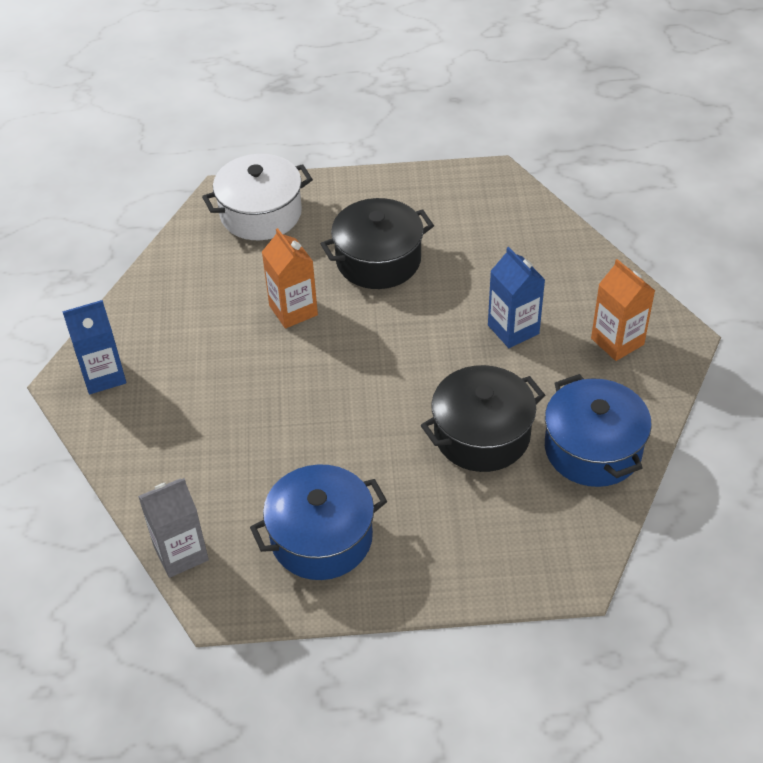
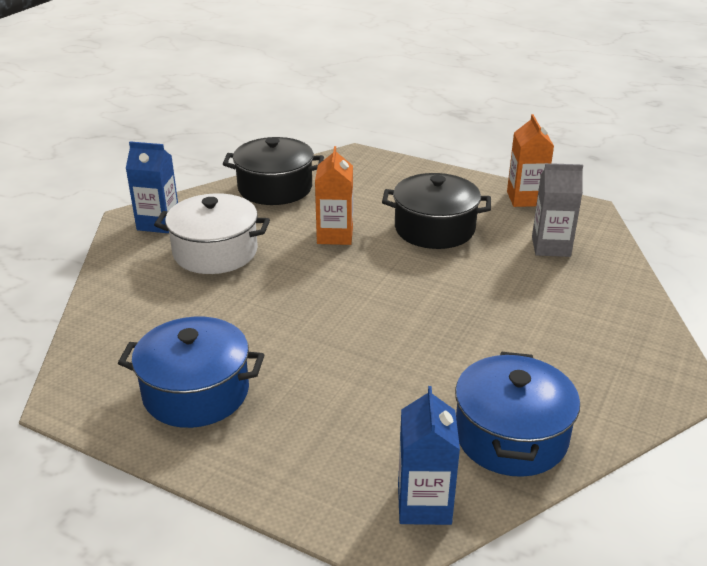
camera: 30 degrees right, 15 degrees down
(181, 553) = (82, 352): grey carton -> grey carton (551, 247)
(261, 213) = (370, 173): white pot -> white pot (215, 252)
(482, 435) = (410, 378): black pot -> black pot (275, 188)
(513, 329) = (511, 314): blue carton -> blue carton (424, 504)
(617, 341) = (609, 361): orange carton -> orange carton (525, 198)

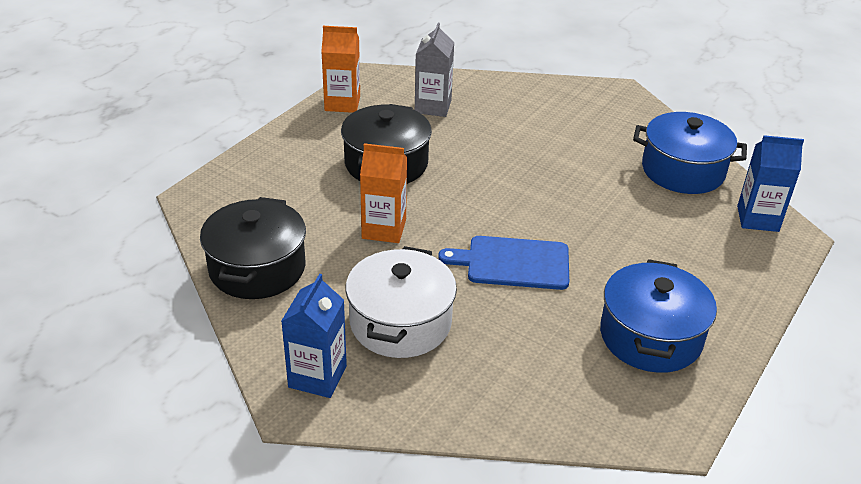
camera: 85 degrees left, 5 degrees up
(299, 305) = (513, 263): none -> blue cutting board

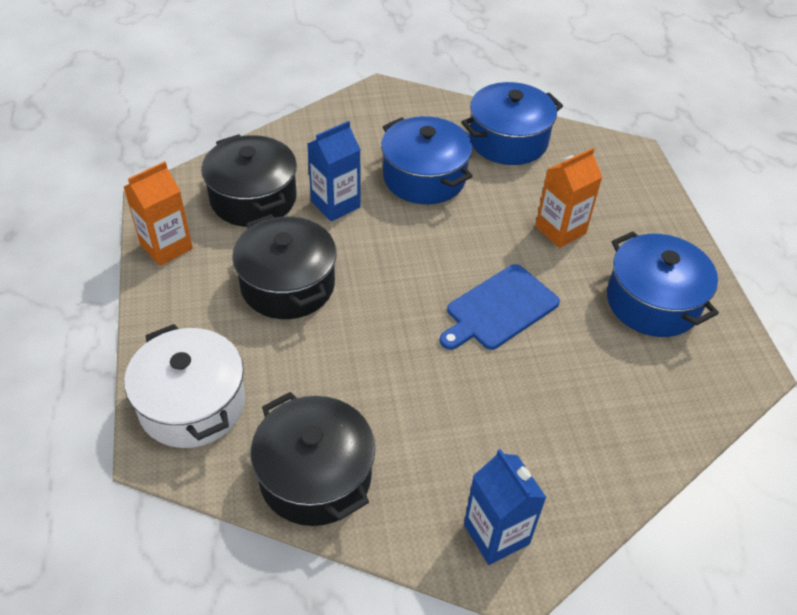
camera: 45 degrees left, 10 degrees up
(384, 229) = (368, 352): orange carton -> orange carton (560, 230)
(400, 323) = (491, 430): white pot -> white pot (192, 404)
(433, 106) = (253, 198): grey carton -> black pot
(575, 157) = (424, 177): none -> blue pot
(757, 218) = (598, 152): blue carton -> blue carton (335, 204)

